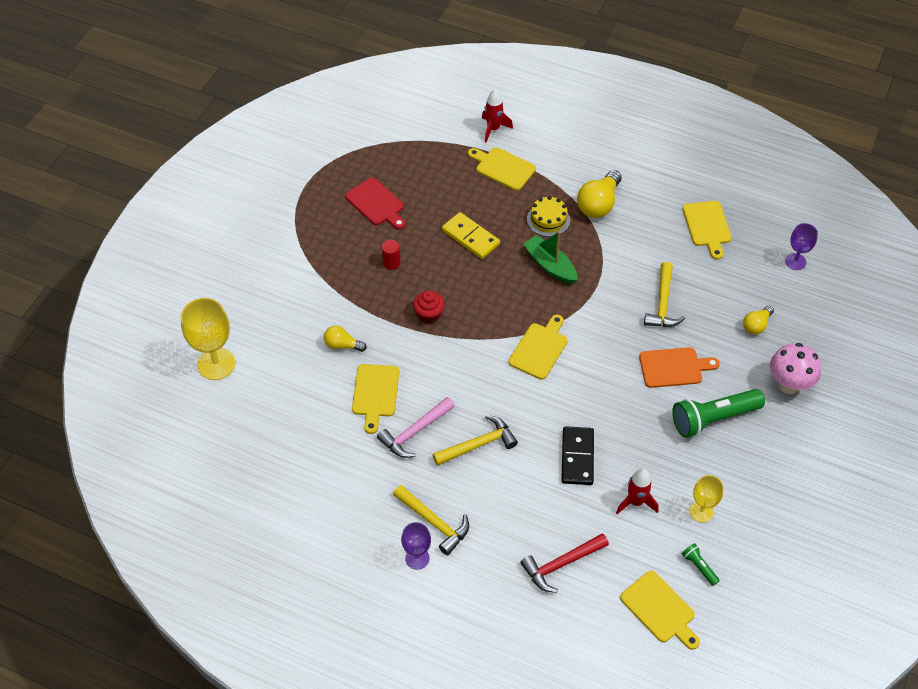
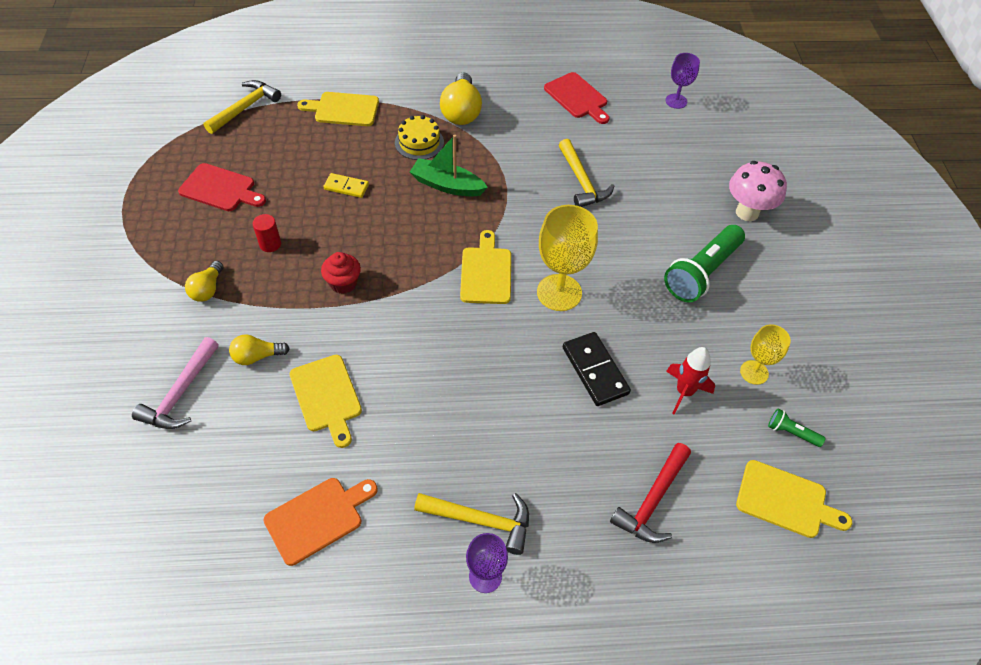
camera: 30 degrees left, 0 degrees up
(216, 364) = (99, 445): yellow goblet -> yellow goblet (559, 292)
(414, 432) = (398, 422): pink hammer -> pink hammer (180, 393)
(470, 237) = (346, 187): yellow domino -> yellow domino, size x0.63
(478, 444) = (480, 403): yellow hammer -> yellow hammer (245, 108)
(493, 129) = (312, 77): red rocket -> none
(674, 367) = (632, 238): orange cutting board -> orange cutting board (318, 518)
(707, 226) = (577, 97): yellow cutting board -> red cutting board
(756, 325) = (681, 169): yellow light bulb -> yellow light bulb (207, 289)

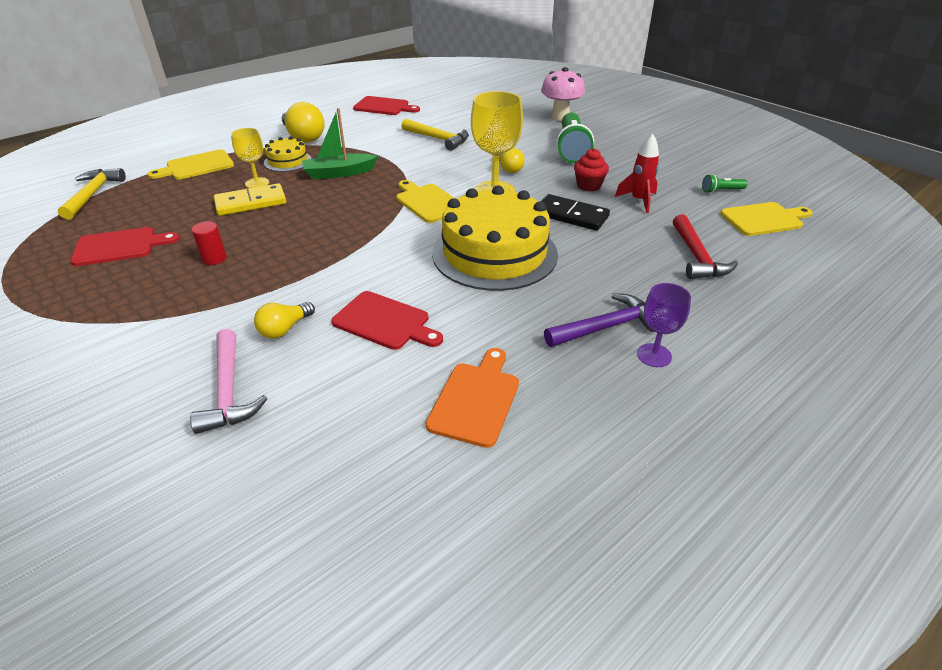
camera: 35 degrees left, 15 degrees down
(207, 289) = (178, 310): yellow light bulb -> yellow light bulb (508, 169)
(327, 397) = (385, 322): yellow cutting board -> red cutting board
(343, 283) = (315, 253): red cupcake -> red cupcake (588, 186)
(346, 187) = (251, 203): yellow domino -> yellow domino, size x1.60
(478, 375) = (494, 253): none -> yellow cake
(481, 520) = (606, 327): yellow hammer -> purple hammer
(676, 101) = (452, 90): purple goblet -> none
(754, 372) = (663, 176): yellow goblet -> yellow goblet (257, 183)

